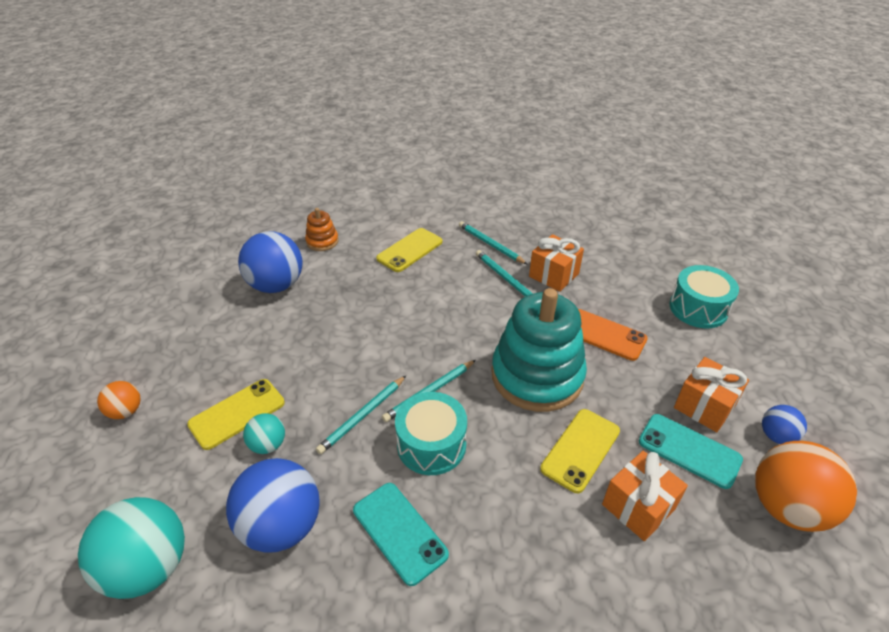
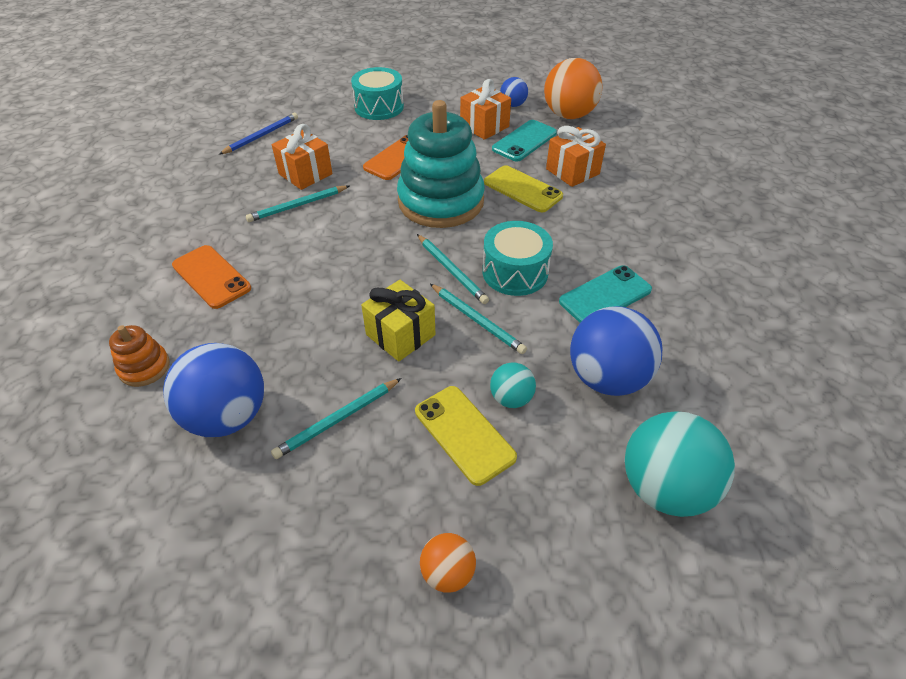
camera: 85 degrees left, 5 degrees up
(346, 364) = (400, 335): none -> yellow gift
(410, 250) = (211, 277): yellow phone -> orange phone
(490, 245) = (233, 210): turquoise pencil -> turquoise pencil (338, 420)
(604, 238) = (261, 136): none -> blue pencil

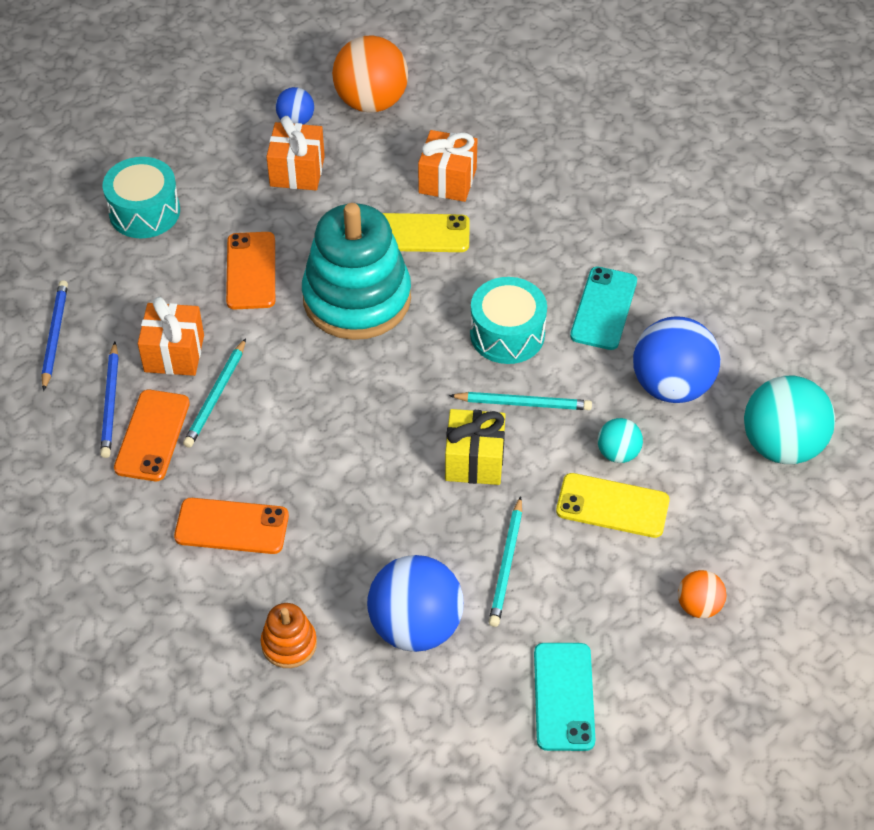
camera: 40 degrees left, 5 degrees up
(239, 205) = (152, 435): none -> orange phone
(243, 179) = (111, 402): none -> blue pencil
(451, 270) = (450, 369): turquoise pencil -> none
(524, 141) = (360, 167): turquoise phone -> turquoise phone (563, 696)

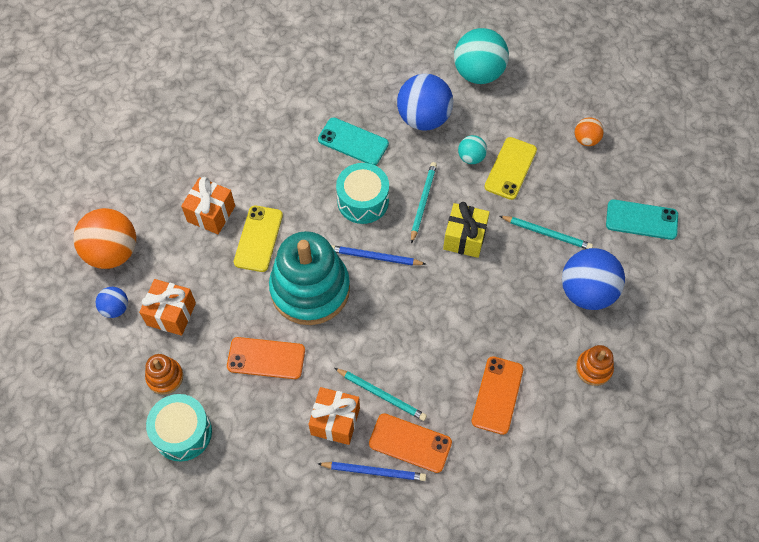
camera: 80 degrees left, 10 degrees up
(54, 336) = (298, 511): blue pencil -> blue pencil (375, 257)
(213, 182) = (165, 377): none -> orange stacking toy

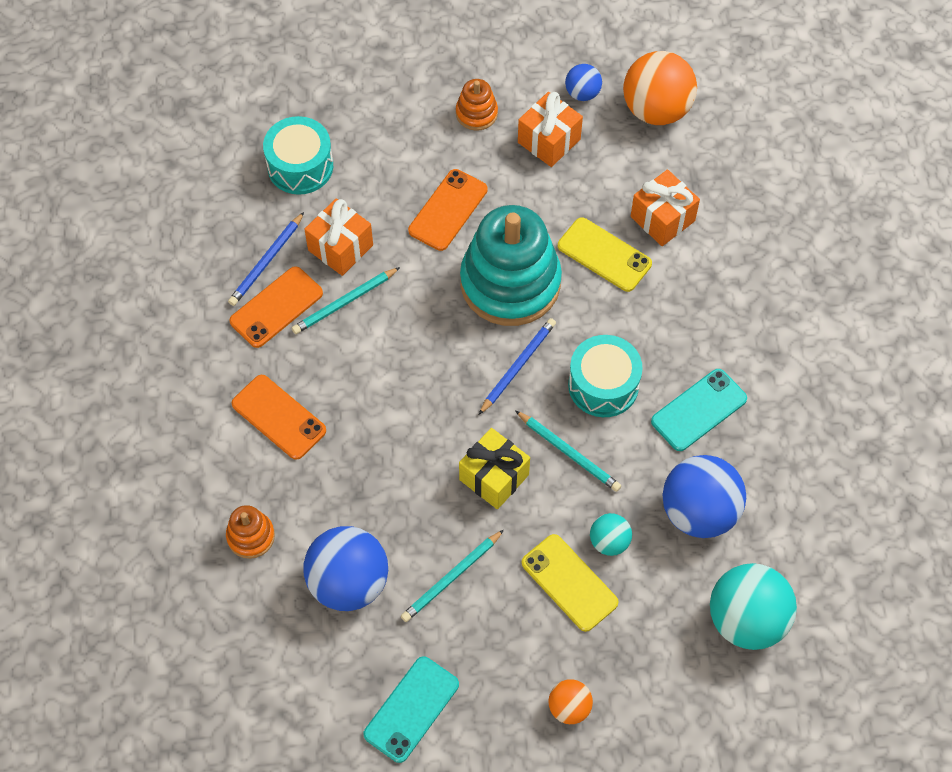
camera: 115 degrees right, 0 degrees up
(182, 432) = (406, 110): turquoise drum -> turquoise drum (300, 166)

